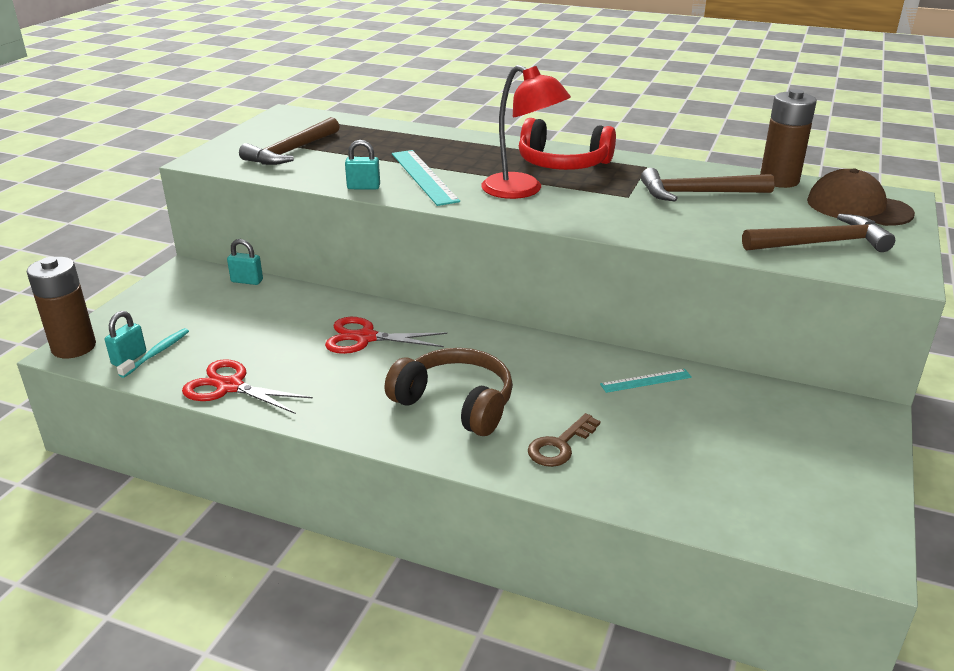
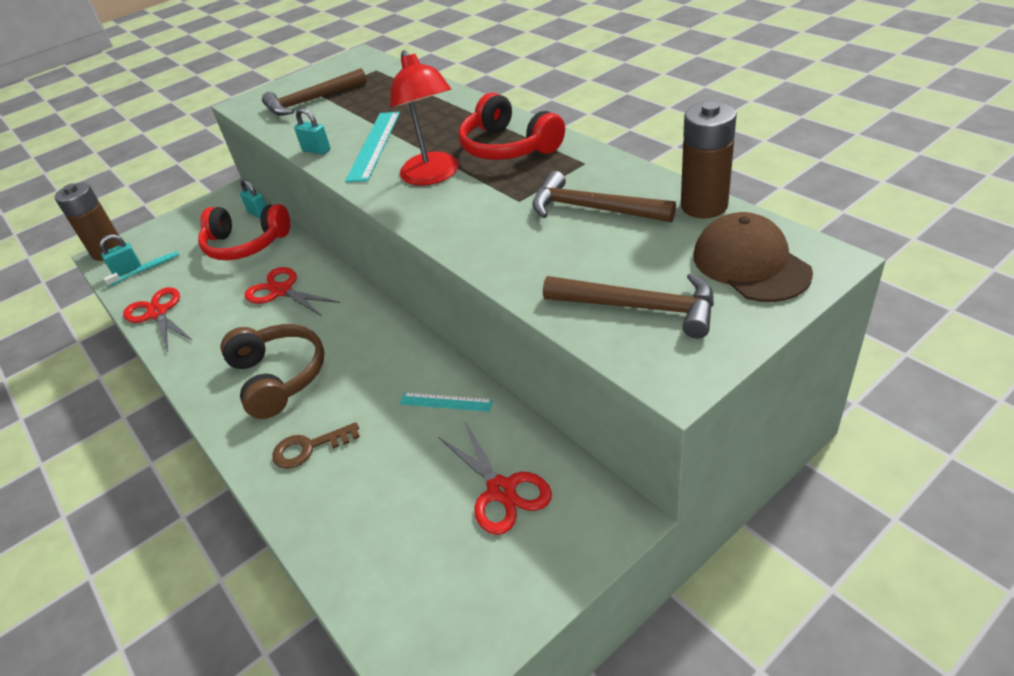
camera: 35 degrees right, 10 degrees up
(266, 308) = (246, 244): none -> red headphones
(766, 424) = (501, 490): none -> red scissors

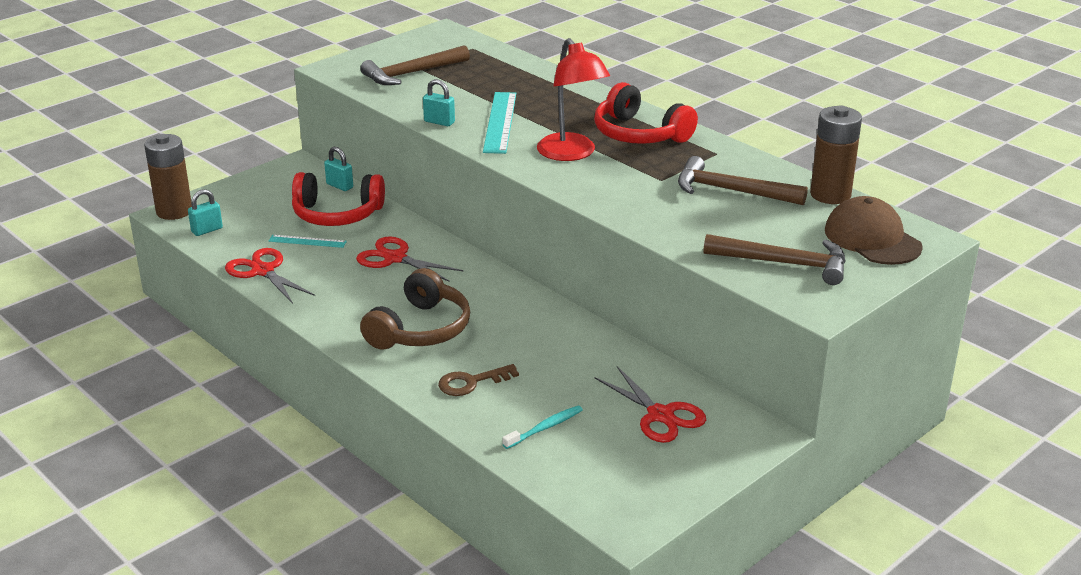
camera: 10 degrees left, 10 degrees down
(146, 269) = (229, 231): turquoise toothbrush -> turquoise toothbrush (545, 428)
(278, 377) = (420, 329): brown headphones -> brown headphones turned 60 degrees clockwise
(446, 402) = (594, 353): turquoise ruler -> turquoise ruler (307, 241)

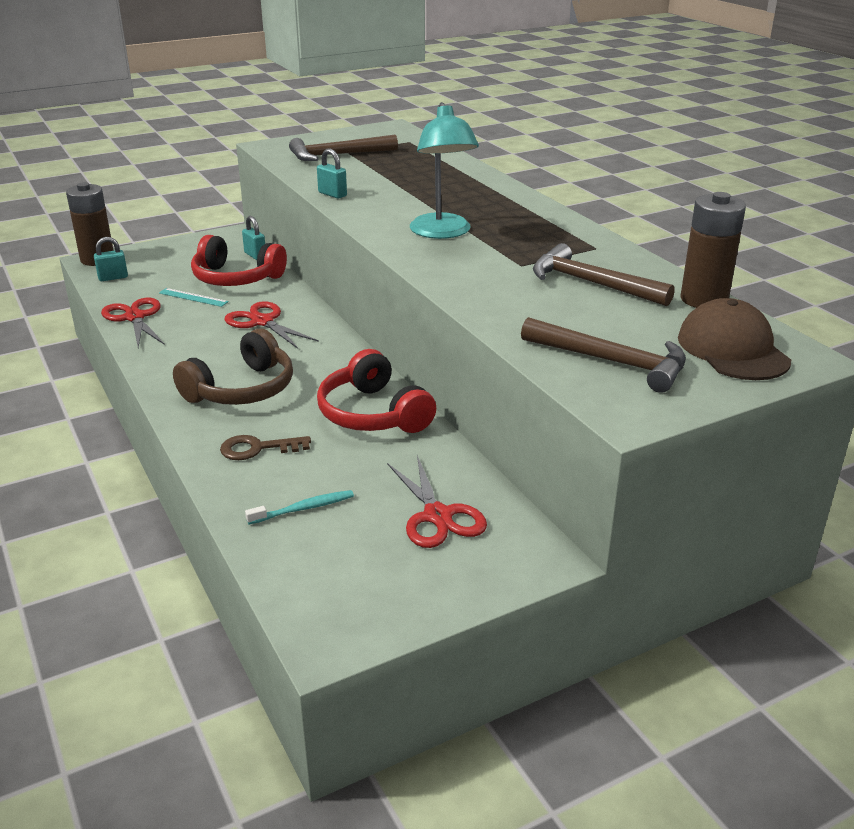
camera: 15 degrees right, 0 degrees up
(500, 122) = (391, 200): turquoise ruler -> none
(571, 154) = (442, 233): red lamp -> turquoise lamp
(639, 134) = (524, 223): red headphones -> red headphones (373, 413)

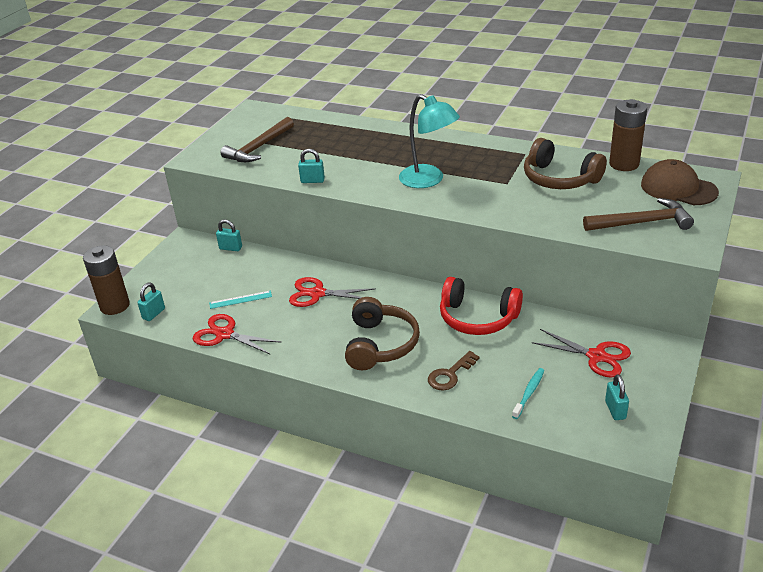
camera: 35 degrees left, 5 degrees up
(236, 278) = (246, 271): red headphones -> none
(365, 580) = (615, 410): none -> turquoise padlock
(592, 283) = (559, 178): brown hammer -> brown headphones

